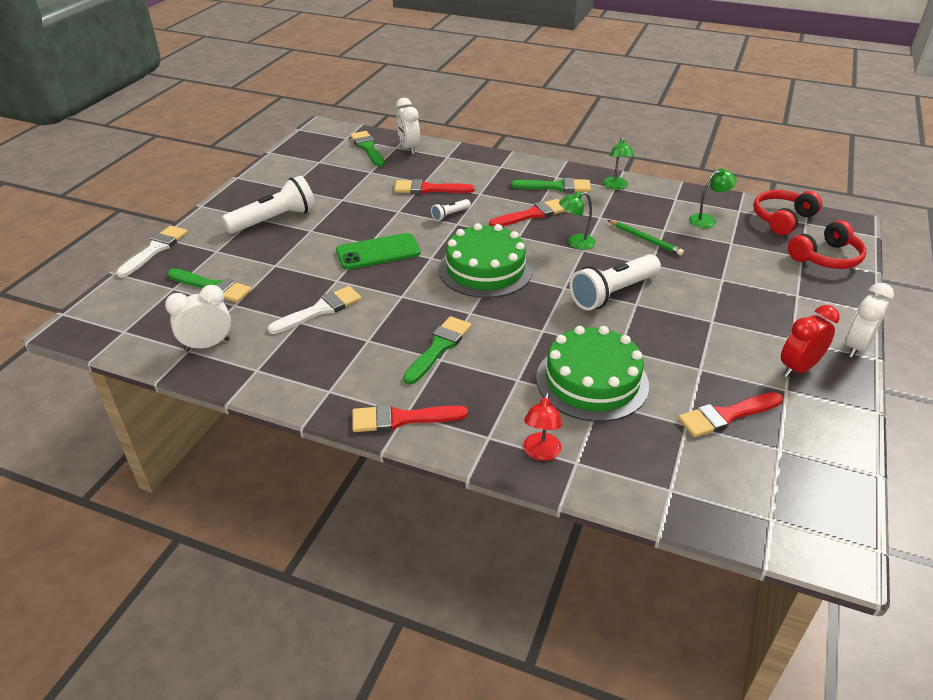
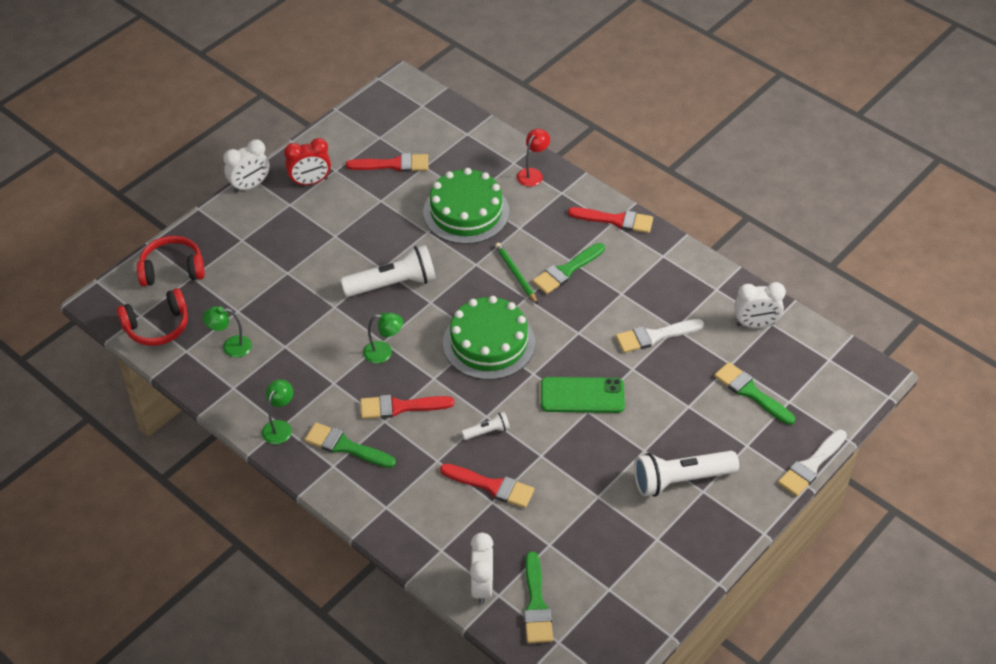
camera: 160 degrees left, 10 degrees up
(645, 239) = (314, 338): green pencil -> green pencil (516, 274)

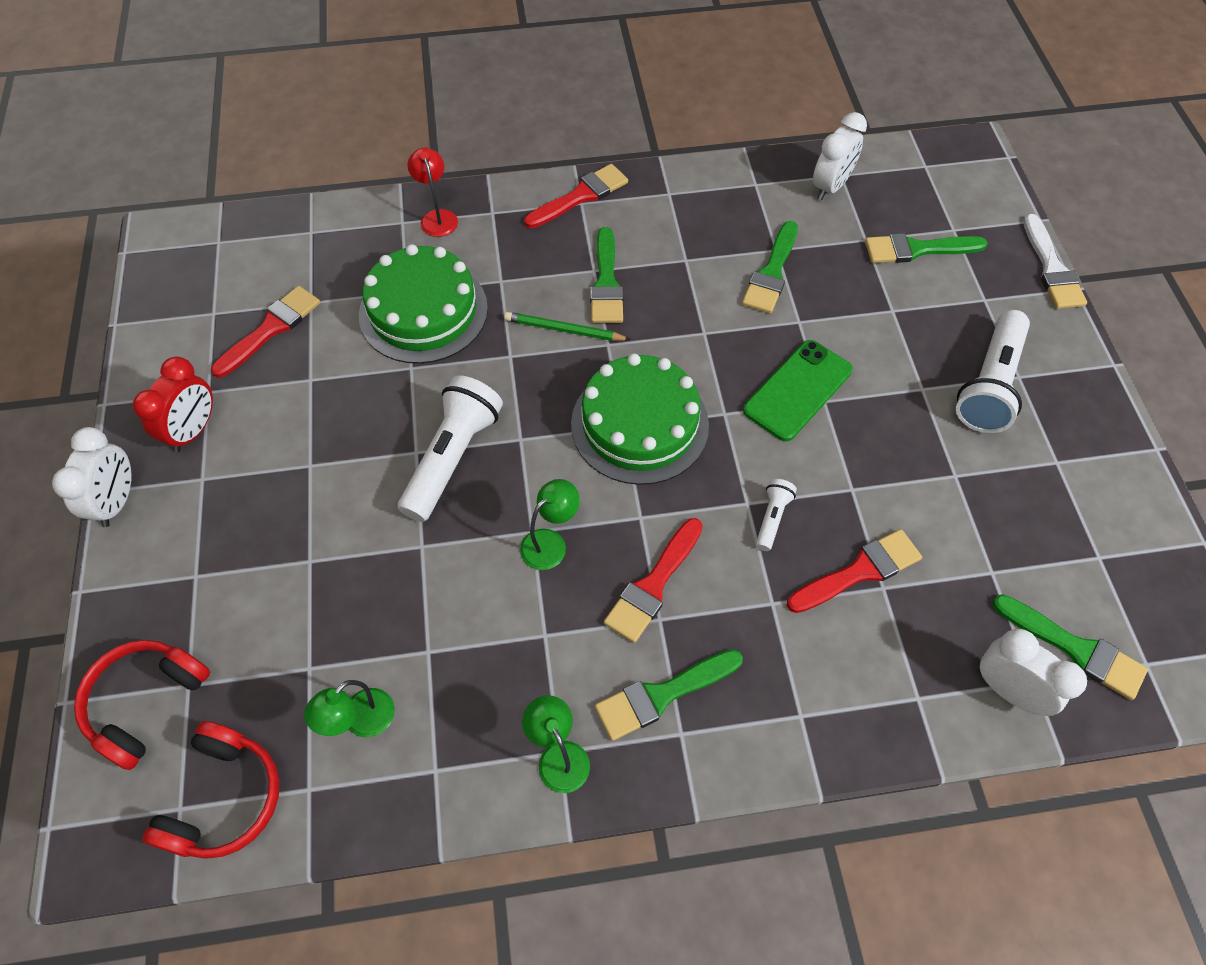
camera: 50 degrees left, 10 degrees up
(654, 336) = (771, 273): white brush -> green brush

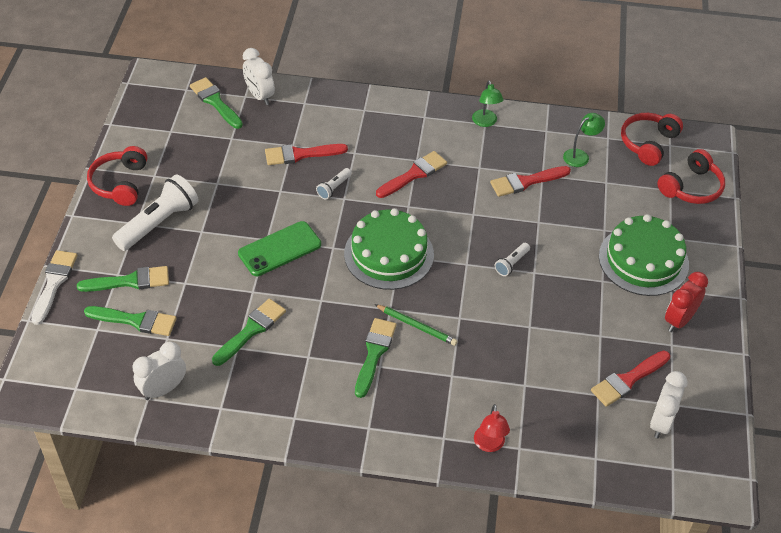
camera: 165 degrees left, 10 degrees down
(117, 501) = (723, 288): white clock -> white clock (661, 422)
(423, 311) = (514, 365): green cake -> green cake (643, 260)
(452, 457) = (511, 264): white flashlight -> white flashlight, size x0.48
(550, 542) = (464, 206): green lamp -> none
(581, 196) = (366, 434): red brush -> red brush (526, 182)
(662, 695) = (428, 131): green brush -> green brush (130, 281)
(1094, 434) = (120, 183): none -> red headphones

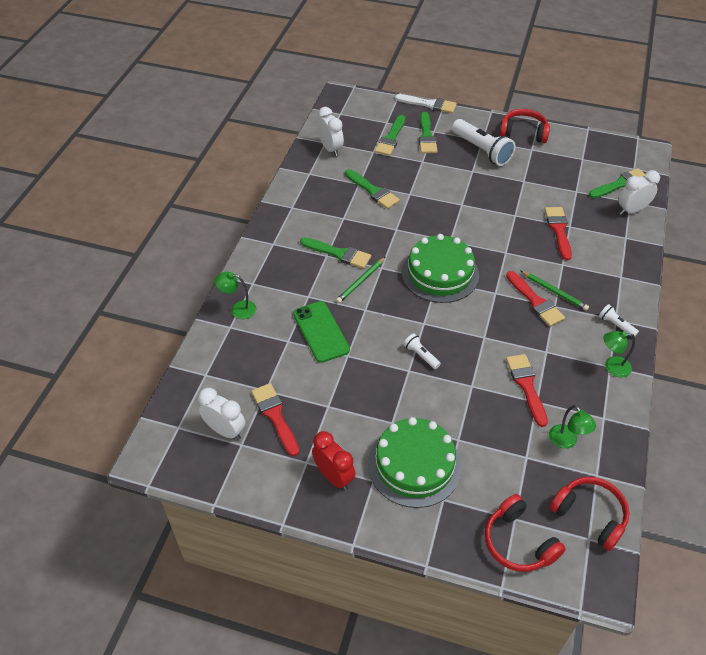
camera: 100 degrees right, 0 degrees up
(279, 249) = (451, 210): green phone -> green phone (321, 332)
(334, 188) = (518, 247): white flashlight -> white flashlight (615, 325)
(396, 160) = (554, 292): none -> green pencil
(489, 445) = (238, 309): red lamp -> green lamp

